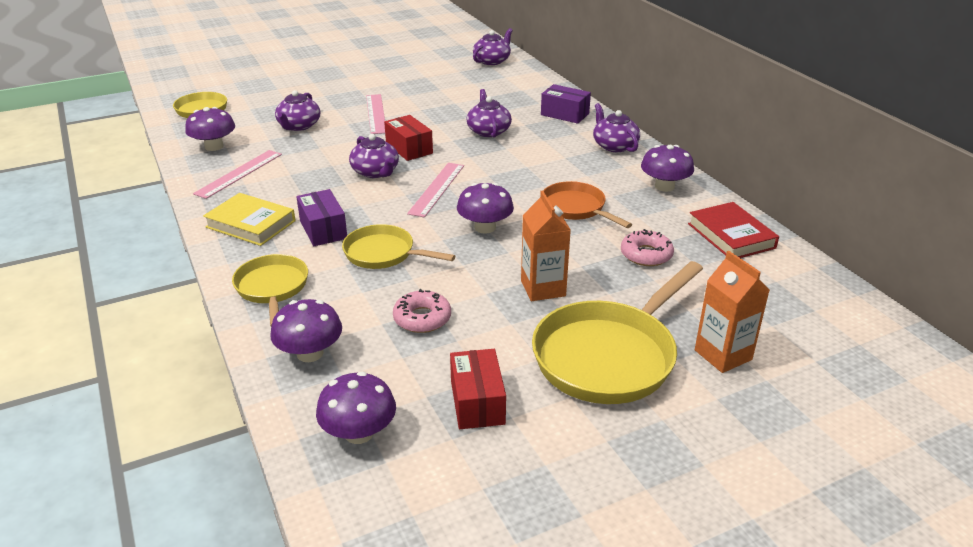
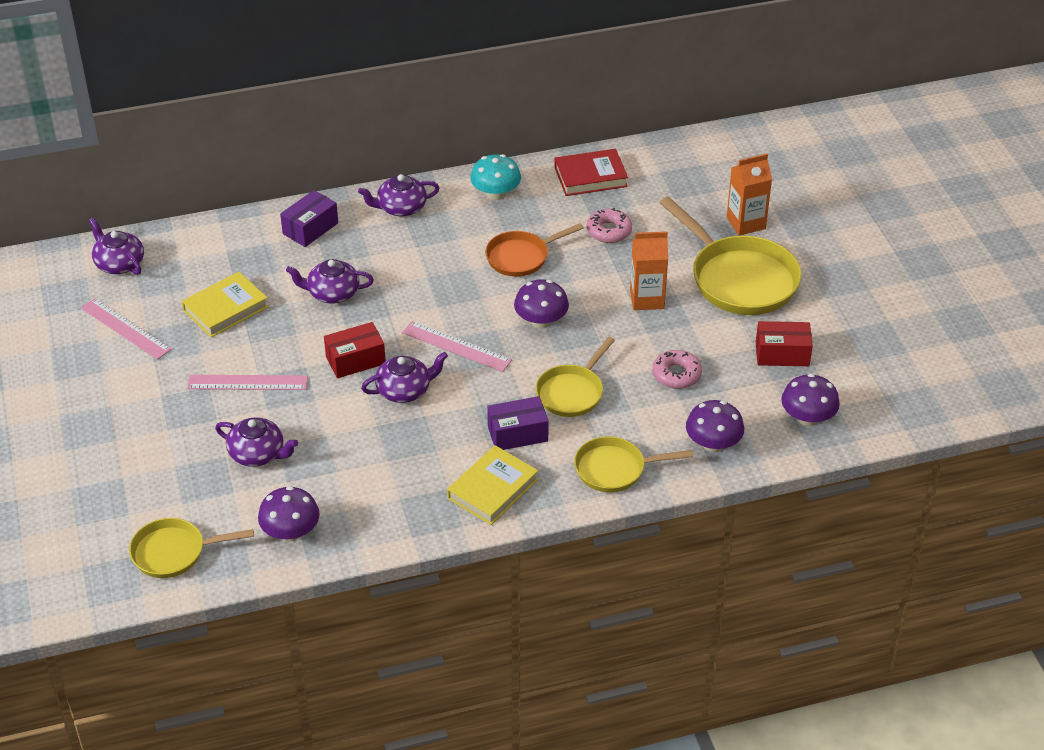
camera: 80 degrees left, 10 degrees up
(239, 173) = (373, 504): pink ruler -> pink ruler (125, 328)
(456, 97) = (226, 309): none -> yellow book
(664, 186) = (495, 194): purple mushroom -> turquoise mushroom

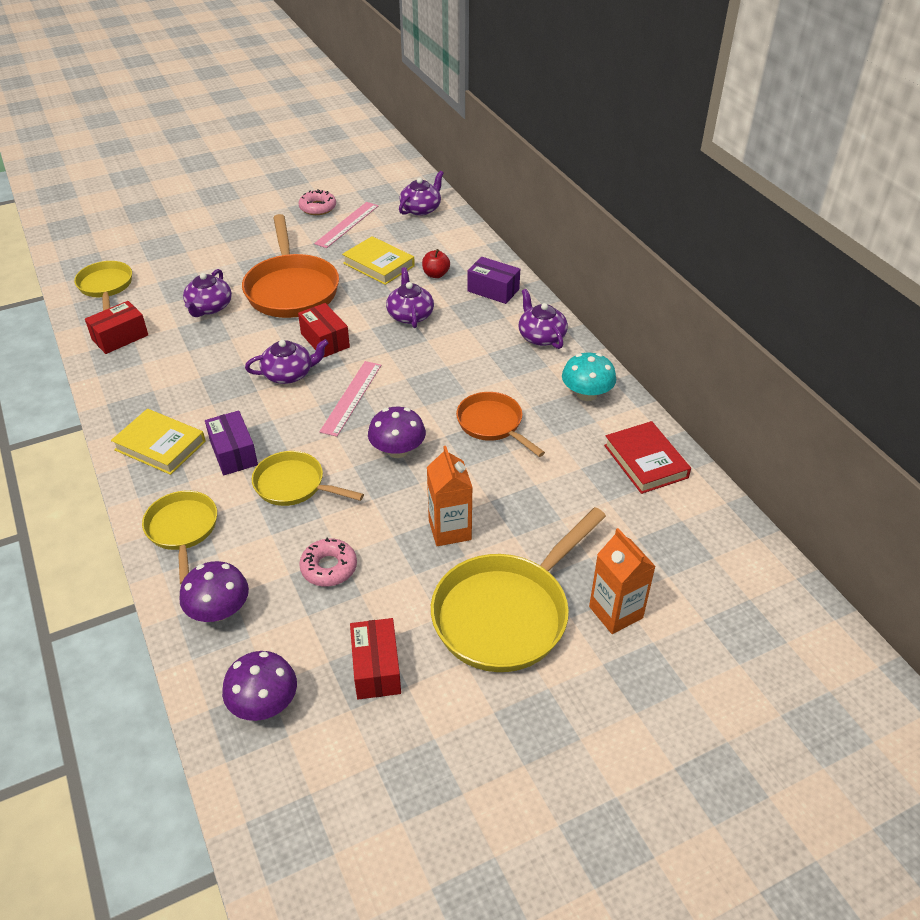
camera: 80 degrees right, 0 degrees up
(247, 383) = (291, 289): pink ruler -> orange pan
(264, 266) = (436, 274): none -> red apple
(291, 532) = (120, 337): purple mushroom -> red box
(405, 390) = (289, 374): purple teapot -> purple teapot turned 75 degrees counterclockwise
(609, 231) = (557, 486): pink donut -> pink donut (318, 208)

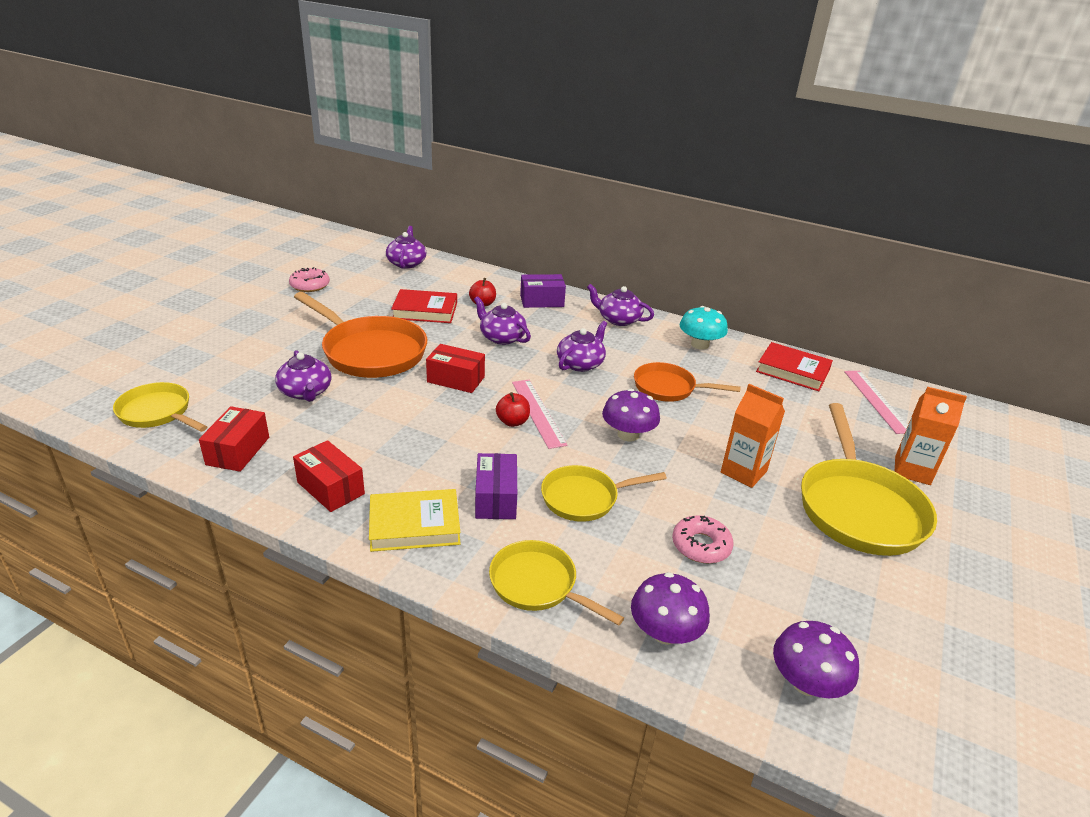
camera: 40 degrees left, 10 degrees down
(233, 453) = (496, 498): purple box -> purple box turned 60 degrees clockwise
(289, 374) = (459, 416): purple teapot -> purple teapot (580, 363)
(322, 397) = (512, 422): none -> red apple
(347, 224) = (356, 290): pink ruler -> pink ruler (876, 401)
(376, 668) = (840, 598): red box -> red box (330, 488)
(378, 264) = (425, 311): yellow book -> red book

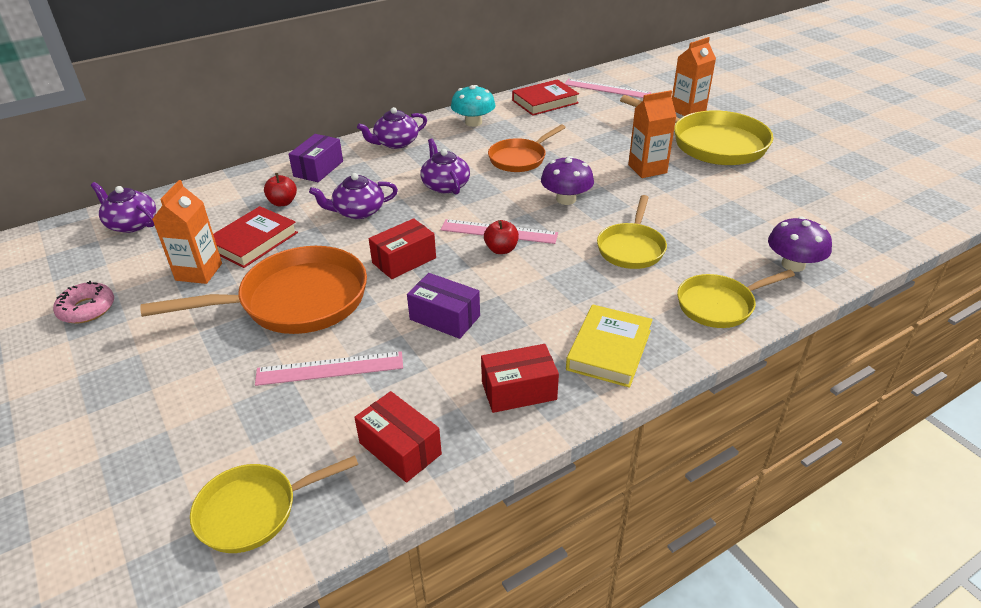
camera: 55 degrees left, 5 degrees up
(306, 392) = (330, 368): purple teapot -> pink ruler
(374, 305) = (199, 272): none -> orange carton
(496, 498) = (602, 293): purple box -> purple box (445, 317)
(701, 545) = (715, 217): pink donut -> none
(806, 682) = (856, 228): purple mushroom -> none

